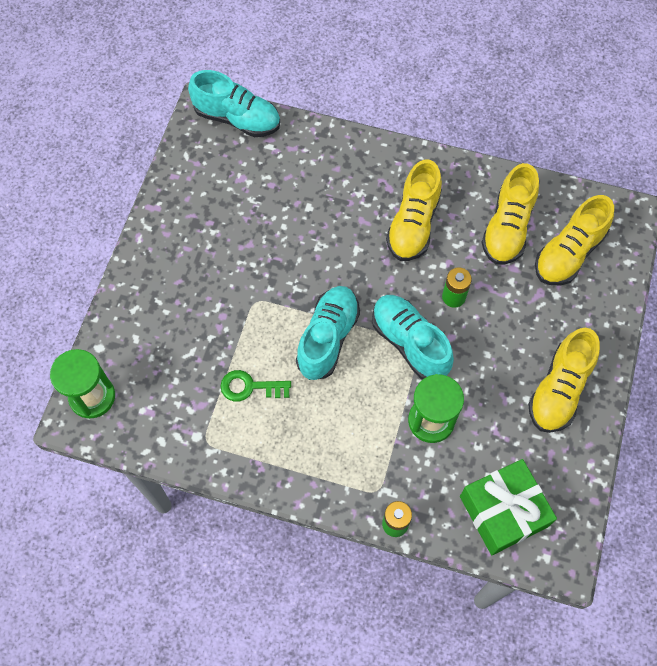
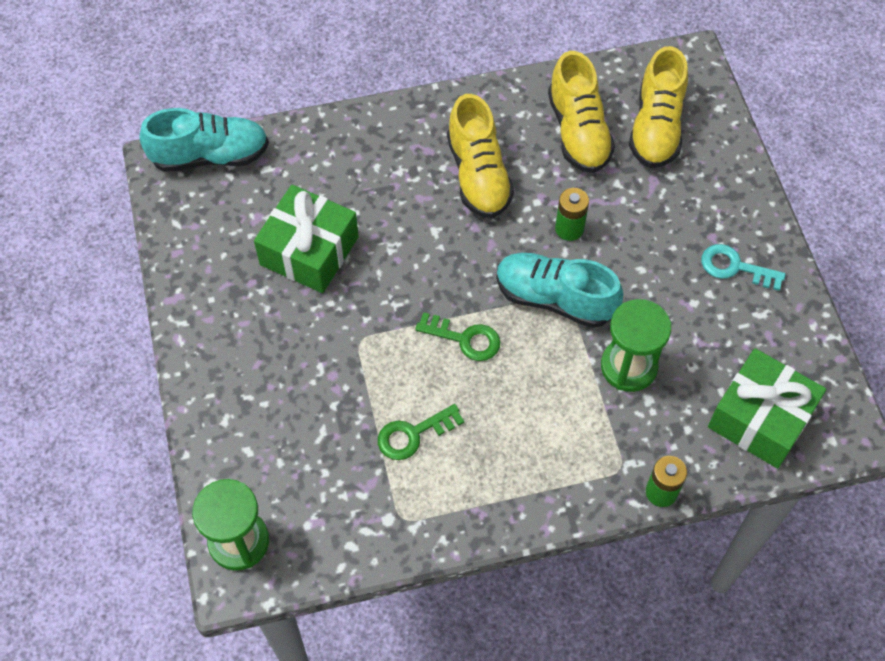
camera: 30 degrees left, 5 degrees down
(261, 220) = (309, 251): none -> green gift
(328, 338) = (465, 339): turquoise shoe -> green key
(559, 389) = (735, 267): yellow shoe -> turquoise key

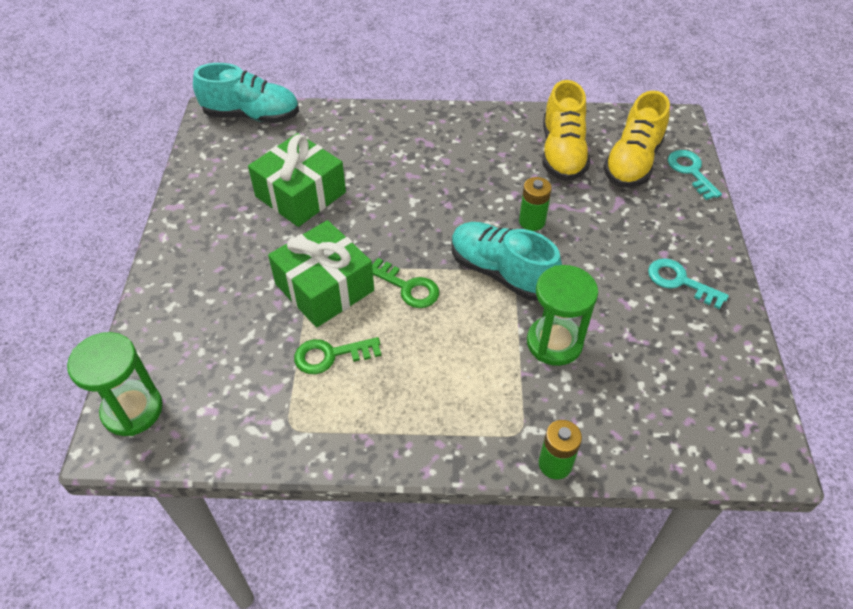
camera: 15 degrees right, 10 degrees down
(478, 175) = (465, 168): yellow shoe -> none
(719, 126) = (690, 171): none -> turquoise key
(760, 418) = (676, 418): green gift -> green gift (324, 287)

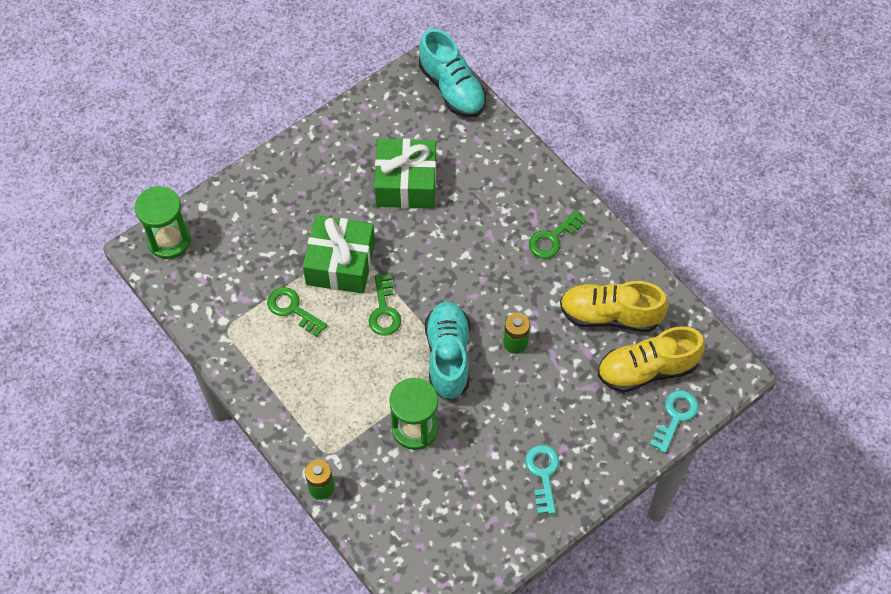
camera: 50 degrees right, 10 degrees up
(457, 142) = (553, 238): none -> green key
(562, 153) = (610, 315): yellow shoe -> yellow shoe turned 45 degrees clockwise

